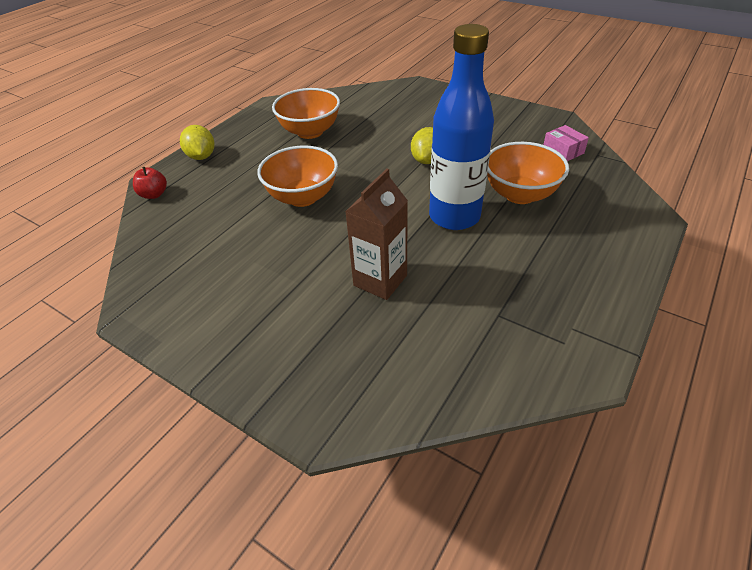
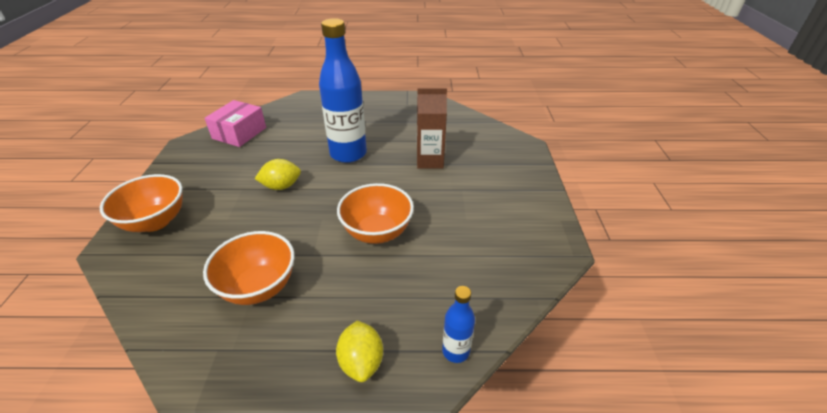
camera: 125 degrees left, 5 degrees down
(154, 194) = (455, 351): red apple -> blue bottle
(201, 156) = (361, 362): yellow lemon -> yellow lemon turned 45 degrees counterclockwise
(520, 194) = (306, 137): orange bowl -> orange bowl (155, 221)
(563, 151) = (239, 133): pink box -> pink box, size x1.69

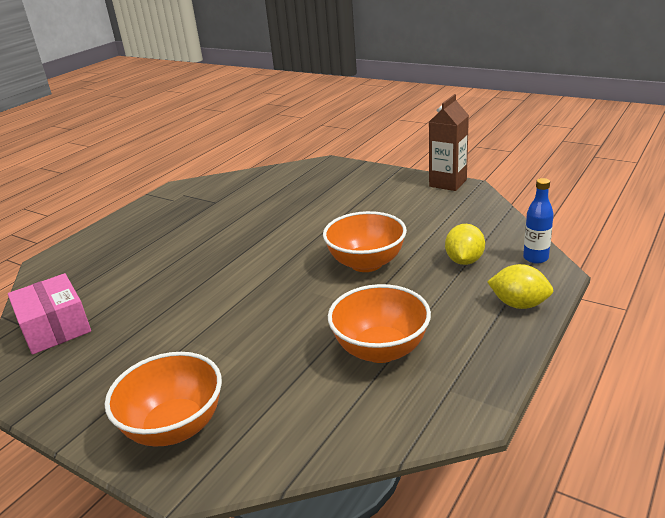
camera: 55 degrees left, 10 degrees down
(281, 186) = (223, 309): yellow lemon -> yellow lemon (464, 261)
(348, 154) = (218, 254): blue bottle -> none
(430, 161) = (291, 212): brown carton -> brown carton (448, 183)

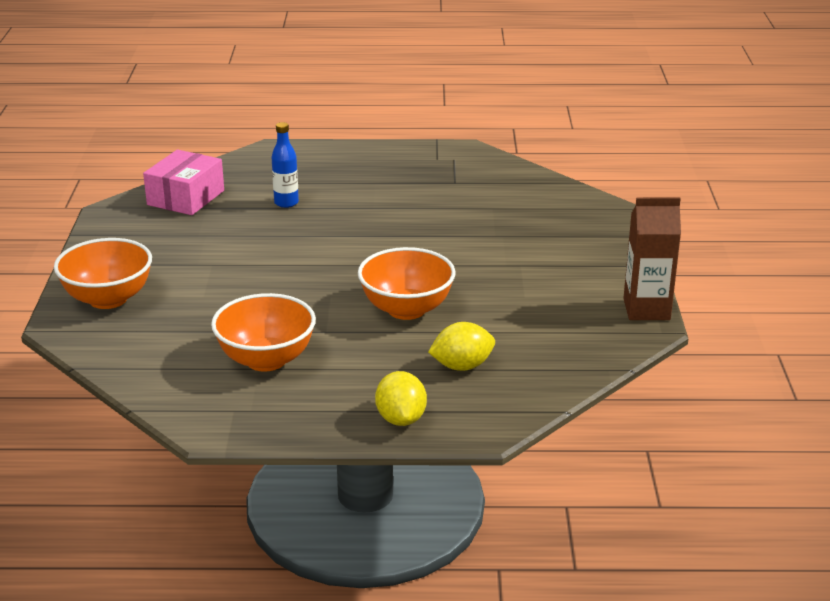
camera: 55 degrees right, 0 degrees up
(535, 258) = (508, 411): blue bottle -> blue bottle (286, 203)

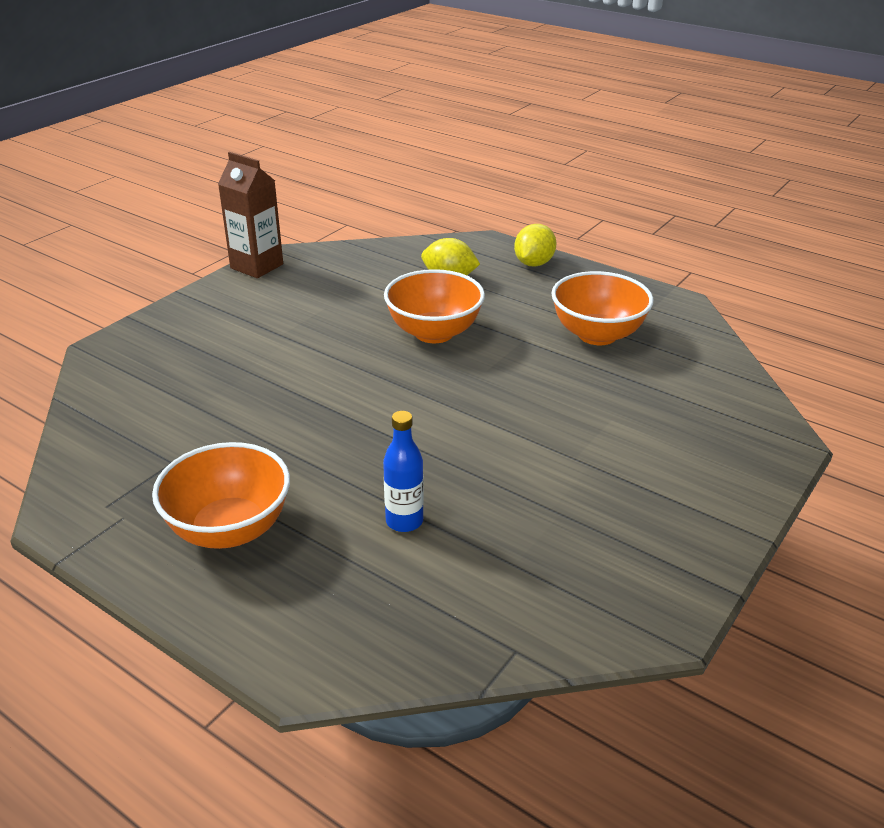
camera: 145 degrees left, 5 degrees up
(108, 299) = (720, 456): orange bowl -> orange bowl (229, 529)
(186, 198) = (530, 600): pink box -> none

